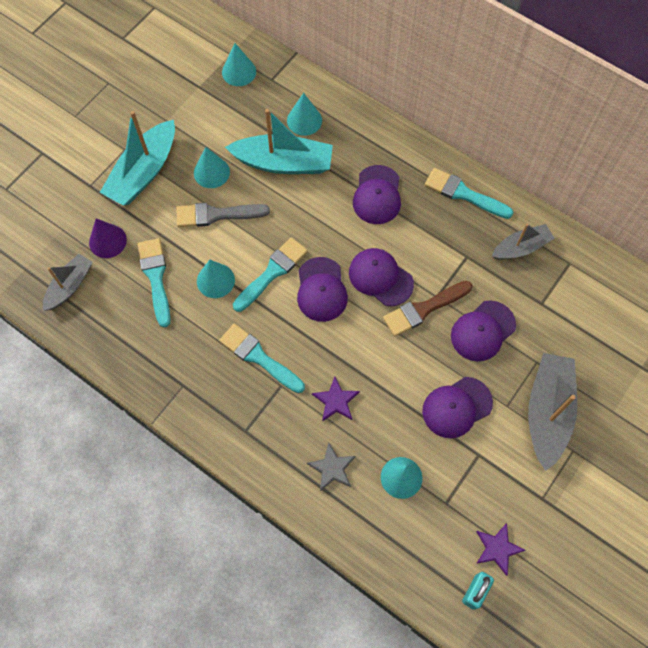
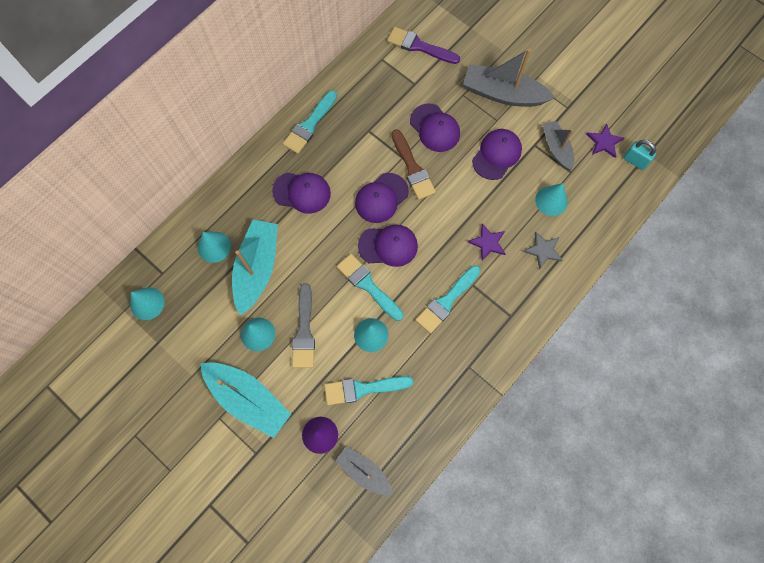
camera: 85 degrees left, 5 degrees up
(456, 407) = (497, 155): purple cap -> purple cap turned 120 degrees counterclockwise
(521, 247) = (364, 90): grey boat -> grey boat (556, 148)
(598, 305) = (419, 46): none -> purple brush

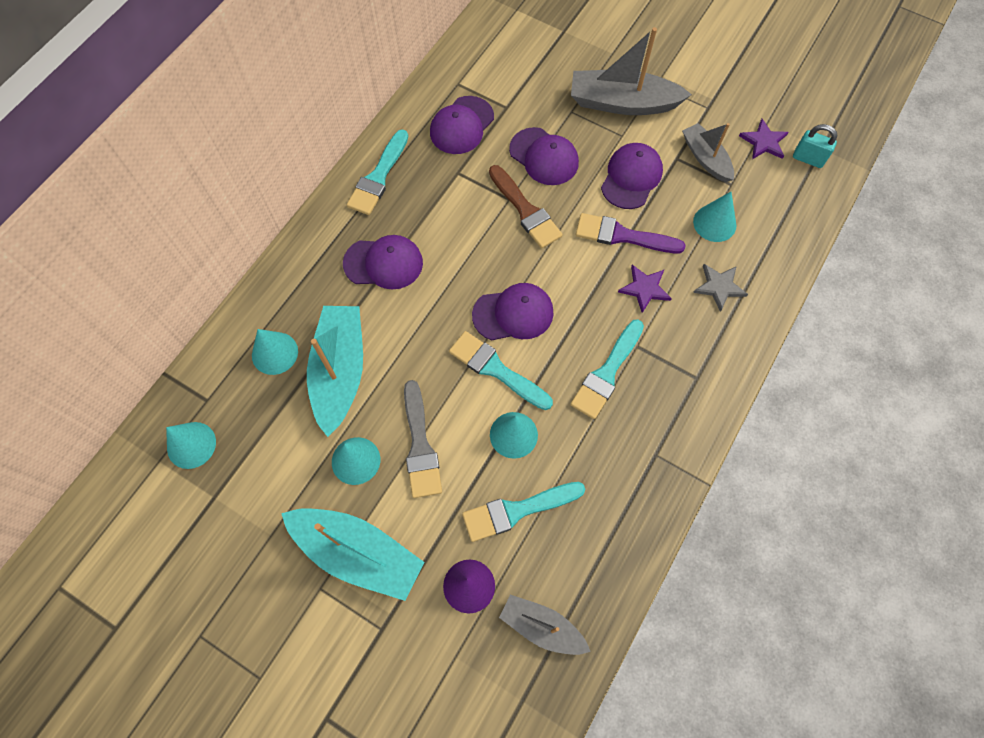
camera: 10 degrees left, 5 degrees down
(381, 198) = (491, 254): purple cap -> purple cap (461, 125)
(419, 46) = (503, 62): purple brush -> purple brush (622, 236)

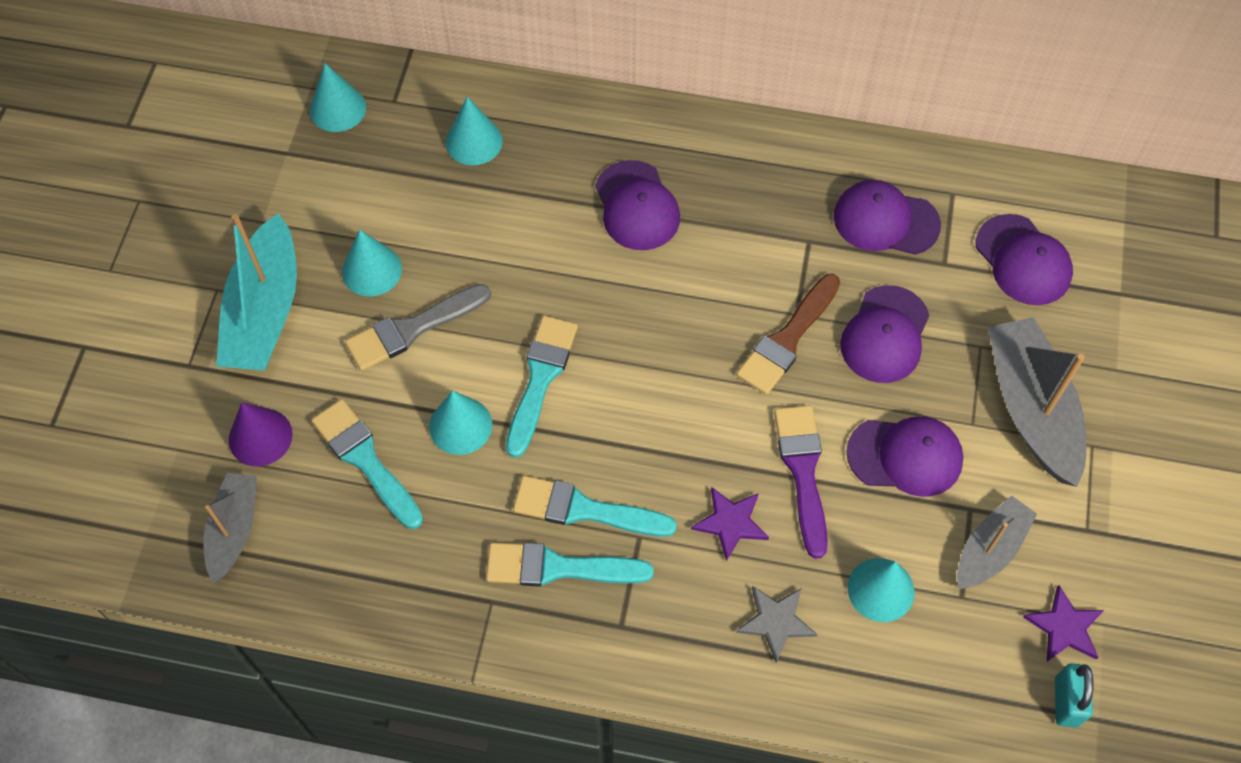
camera: 70 degrees right, 5 degrees down
(340, 372) = (474, 214): turquoise boat -> none
(378, 177) = (758, 156): turquoise brush -> turquoise brush (558, 567)
(513, 314) = (626, 373): purple cap -> purple cap (1023, 260)

